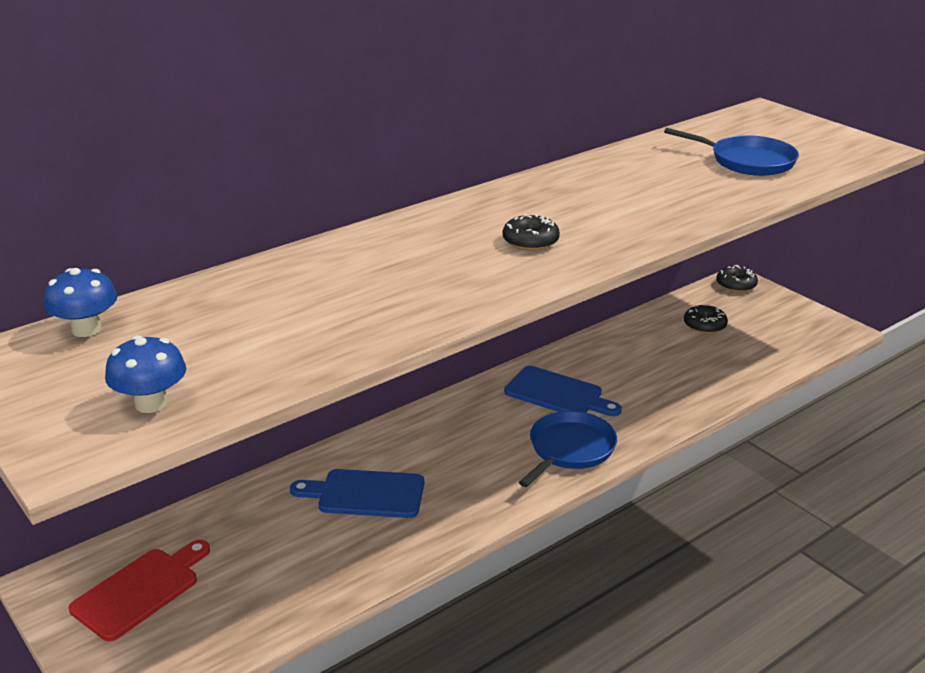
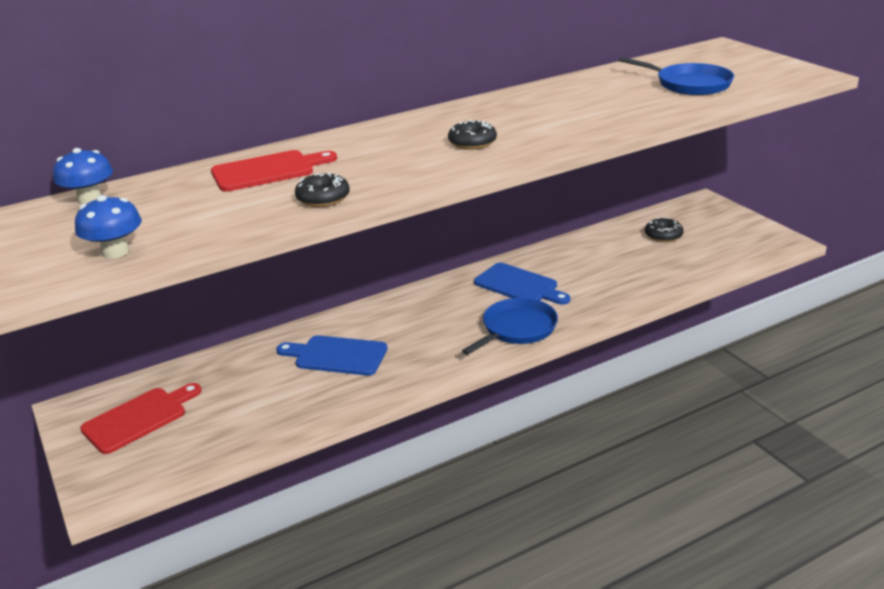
camera: 10 degrees right, 0 degrees up
(298, 284) = (268, 171): none -> red cutting board
(736, 285) = (701, 204): black donut -> black donut (323, 198)

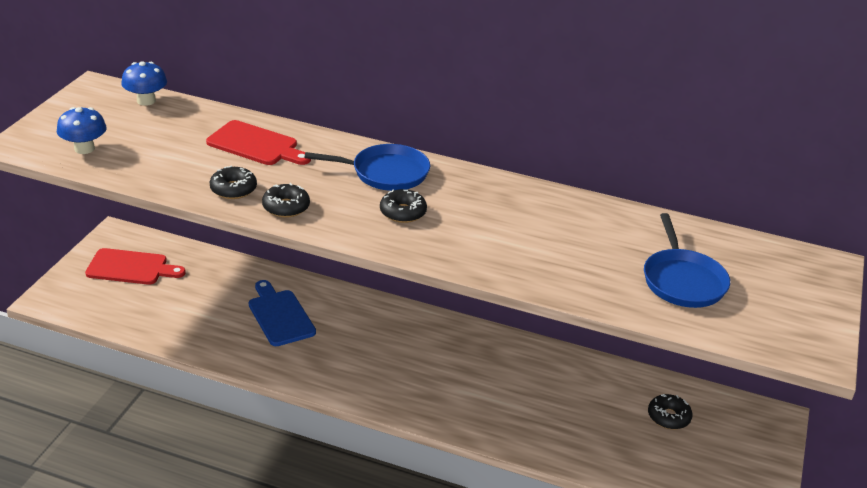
camera: 45 degrees right, 5 degrees up
(390, 184) = (286, 207): none -> black donut
(517, 329) = (409, 393): blue pan -> blue pan (386, 173)
(519, 285) = (476, 363): blue cutting board -> none

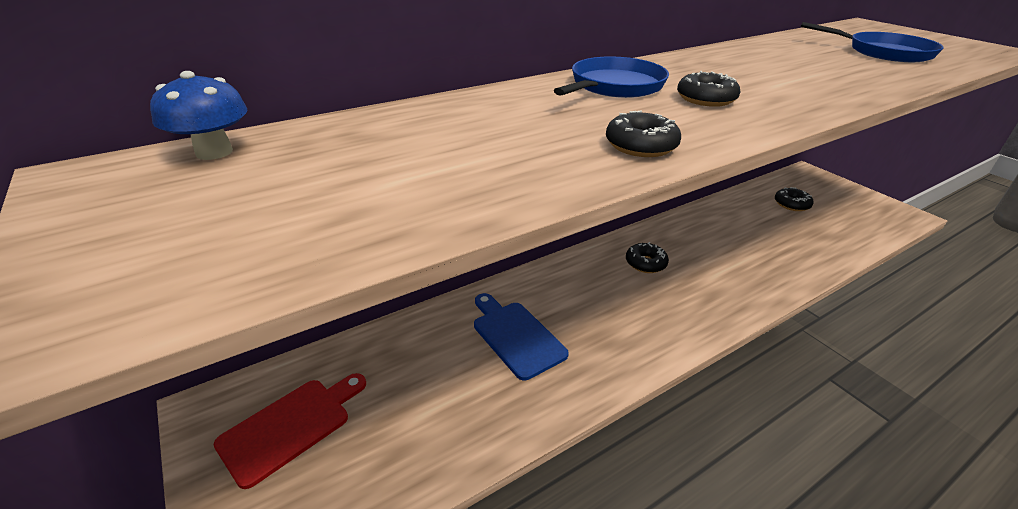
camera: 50 degrees left, 0 degrees up
(84, 148) = (242, 247): blue mushroom -> none
(233, 189) = (558, 163): black donut -> black donut (645, 263)
(256, 145) = (463, 122): red cutting board -> none
(280, 315) = (516, 336): blue cutting board -> blue cutting board turned 45 degrees clockwise

